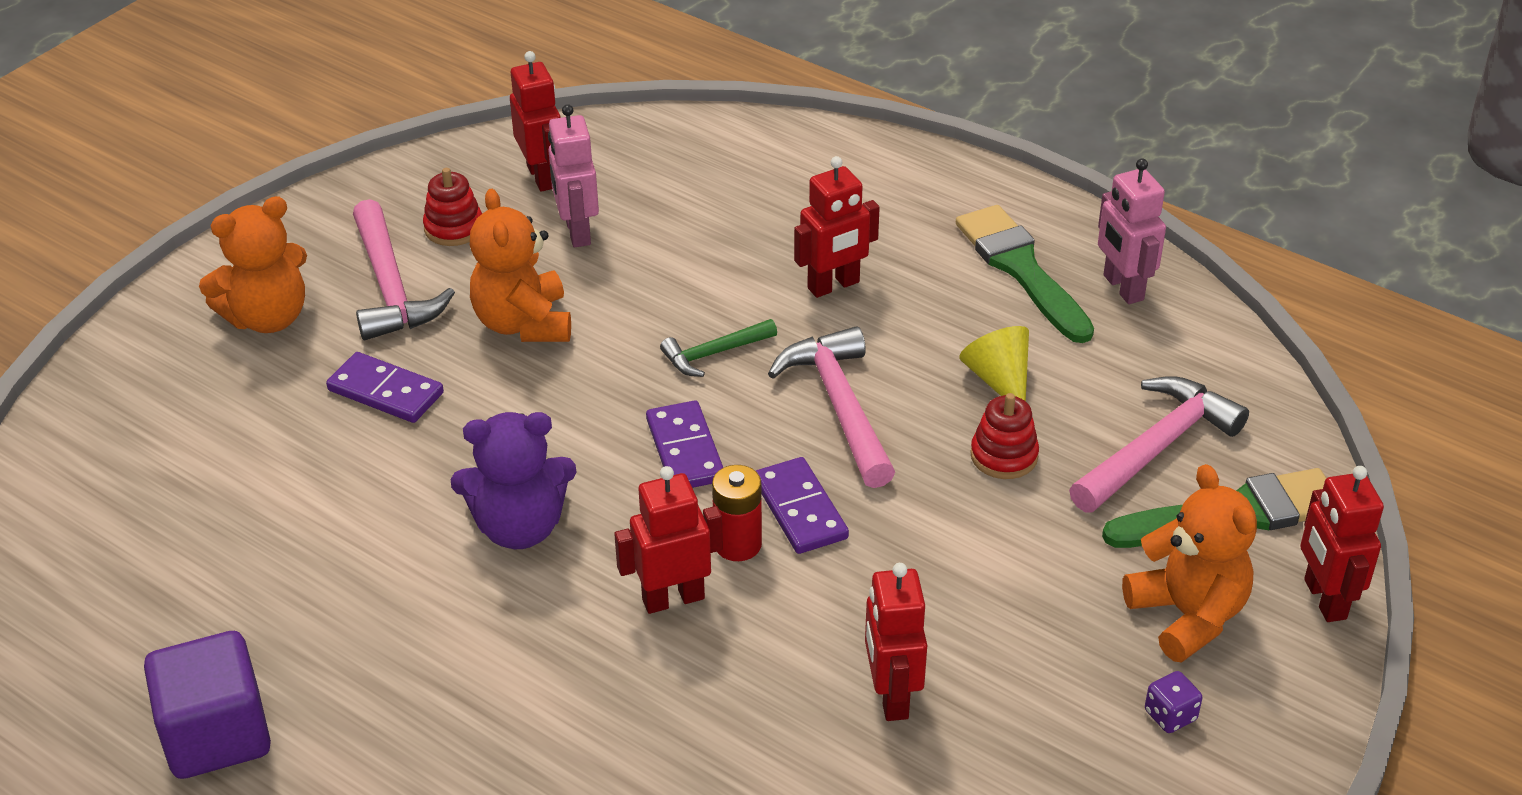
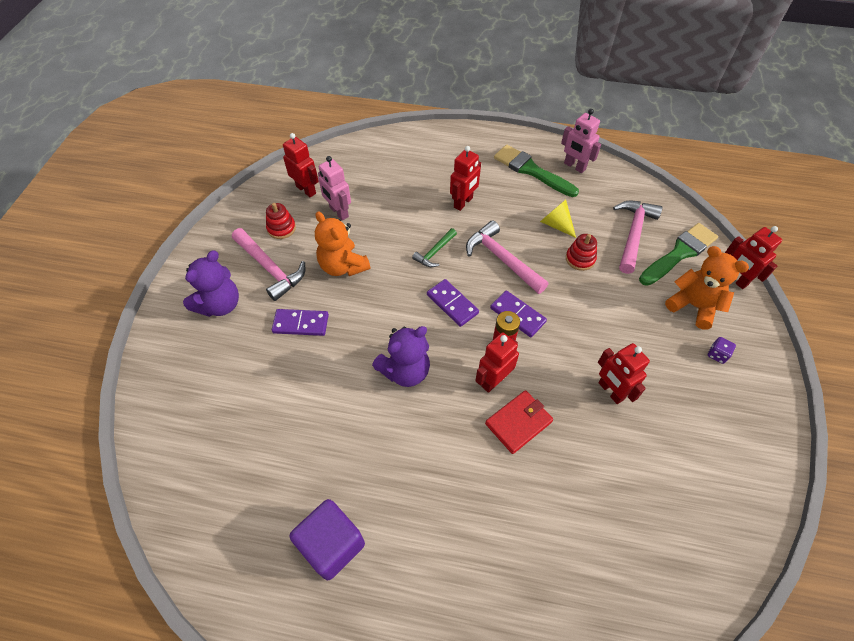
camera: 25 degrees left, 15 degrees up
(268, 317) = (220, 305): orange teddy bear -> purple teddy bear
(670, 681) = (518, 423): none -> red wallet

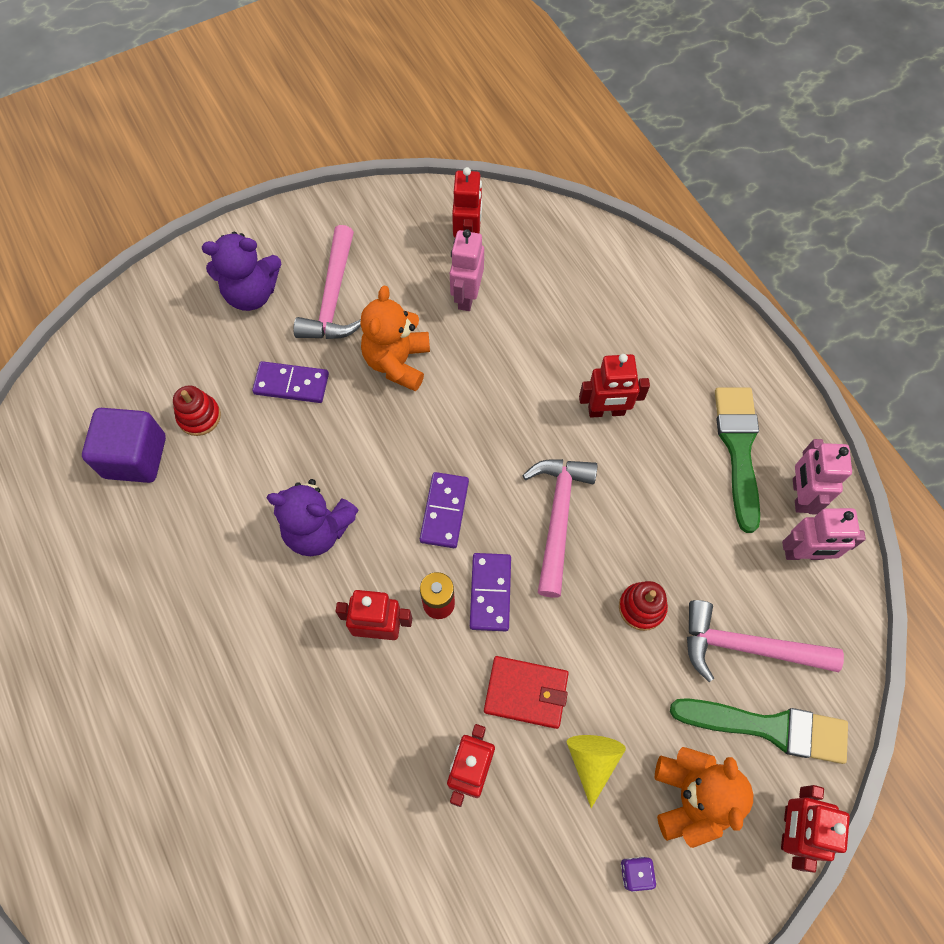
camera: 50 degrees right, 10 degrees up
(281, 228) = (393, 262): red stacking toy -> red stacking toy (199, 416)
(301, 323) = (291, 384): purple domino -> purple domino turned 45 degrees counterclockwise
(332, 544) = (83, 610): purple cube -> purple cube (135, 457)
(435, 252) = (501, 438): green hammer -> none
(518, 423) = (347, 693): red wallet -> red wallet (526, 693)
(556, 224) = (672, 541): yellow cone -> yellow cone (592, 761)
(604, 184) = (803, 554): none -> pink robot
(633, 234) = (747, 647): pink hammer -> pink hammer turned 150 degrees counterclockwise

